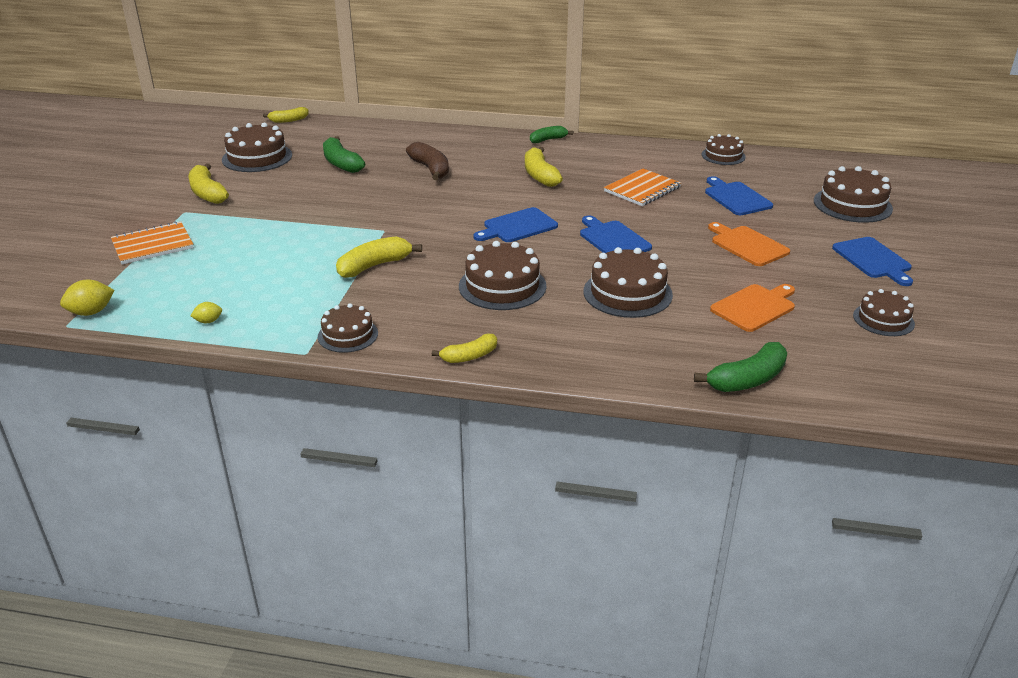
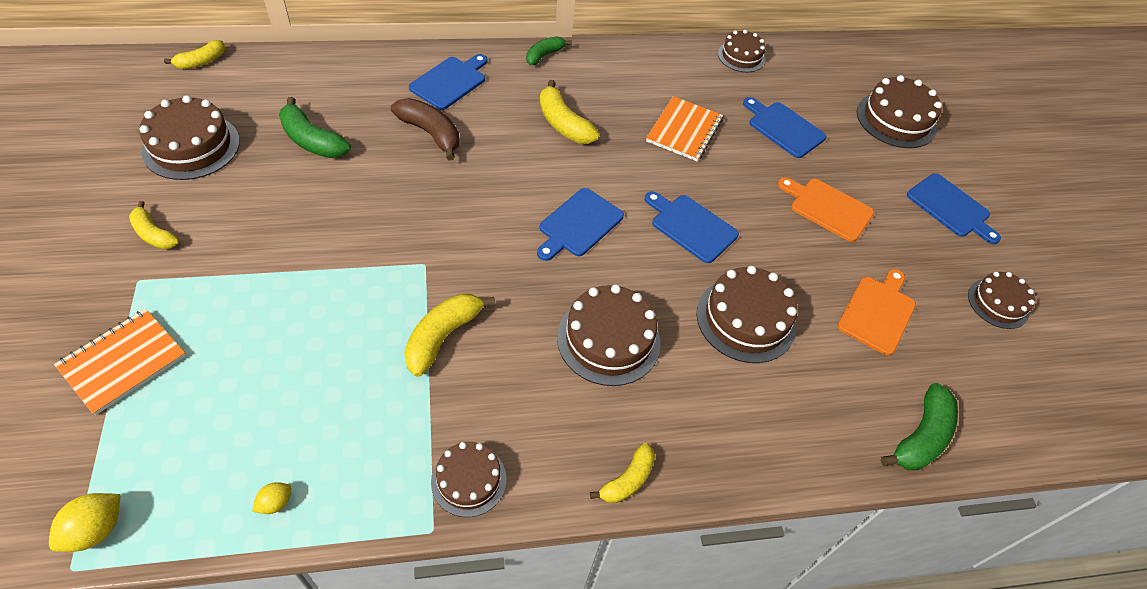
camera: 25 degrees left, 20 degrees up
(207, 193) = (154, 234): yellow banana -> yellow banana, size x0.65
(463, 146) = (450, 82): none -> blue cutting board

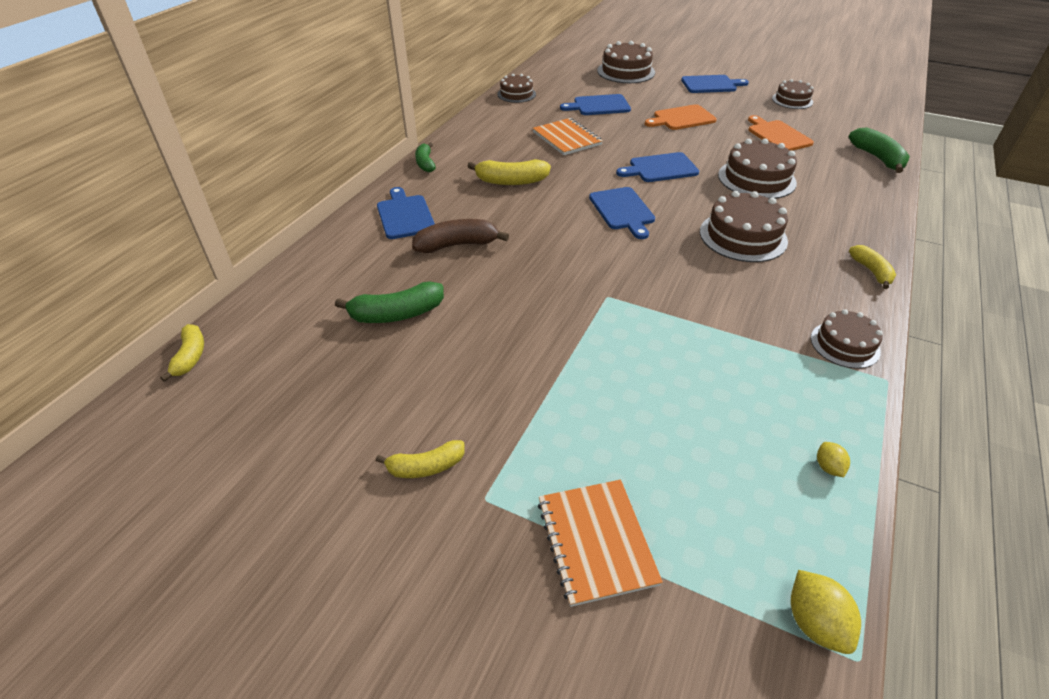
camera: 50 degrees left, 10 degrees down
(191, 146) = (318, 401): brown cake -> none
(443, 337) = (694, 312): yellow banana -> none

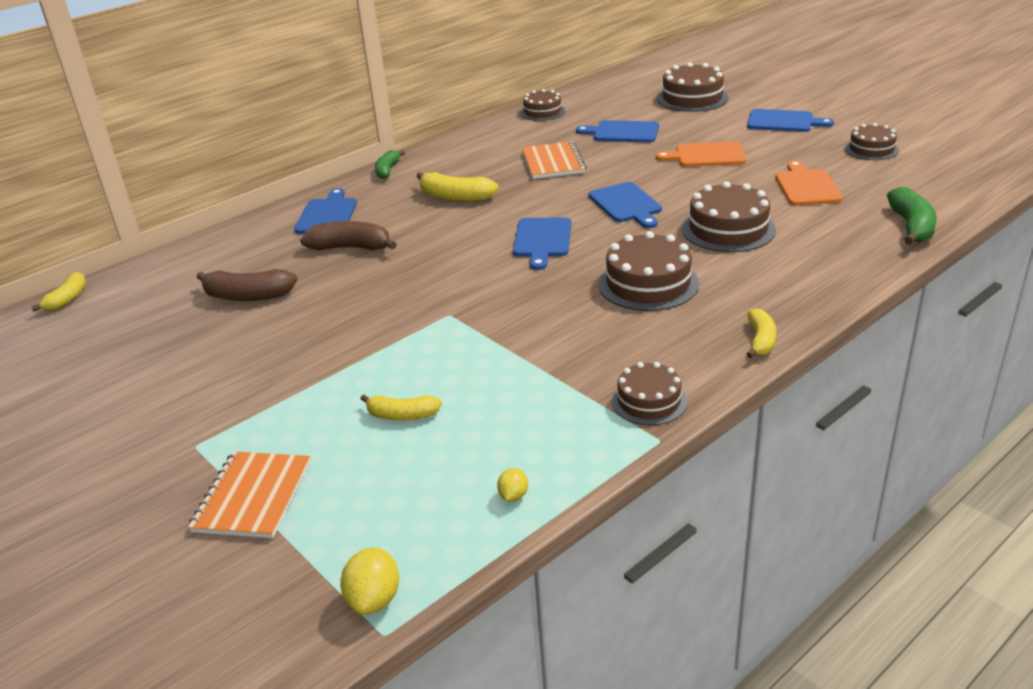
camera: 25 degrees right, 10 degrees down
(397, 314) = (248, 296): green banana -> brown banana
(426, 466) = (171, 413): yellow banana -> yellow banana (402, 415)
(660, 168) = (626, 204): blue cutting board -> blue cutting board turned 120 degrees counterclockwise

